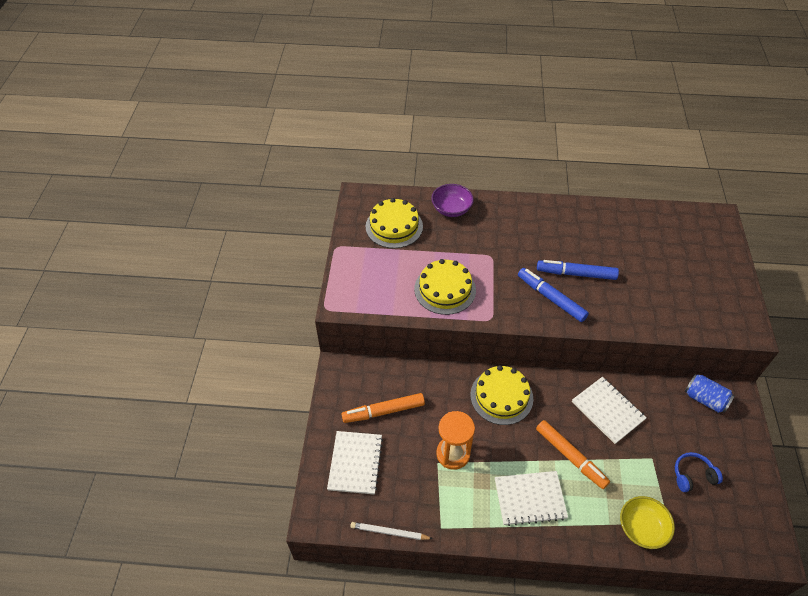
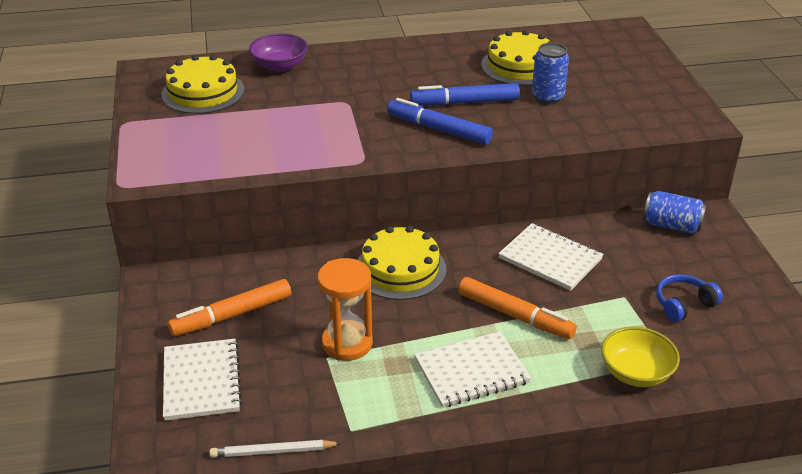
camera: 15 degrees left, 15 degrees down
(445, 289) = (290, 142): yellow cake -> yellow cake (520, 66)
(639, 280) = (547, 97): none -> blue can

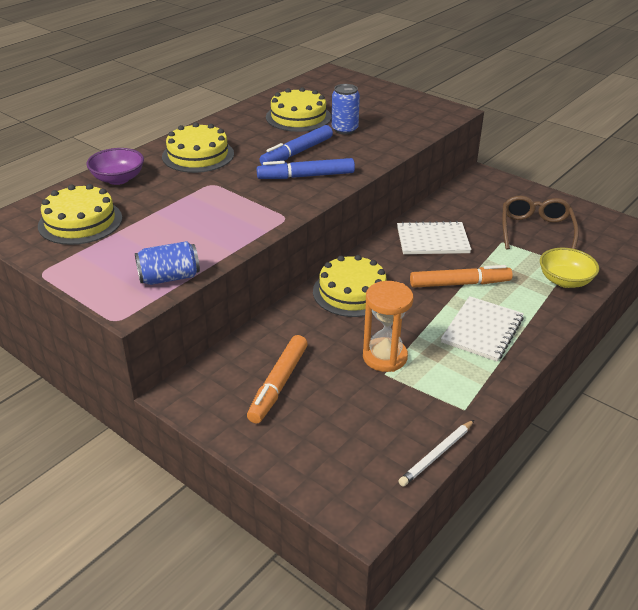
camera: 40 degrees left, 0 degrees up
(202, 381) = (321, 441): white notebook -> none
(373, 69) = (198, 155): none -> yellow cake
(671, 225) = (470, 190): blue can -> blue can (169, 278)
(683, 304) = (536, 231): blue headphones -> brown glasses

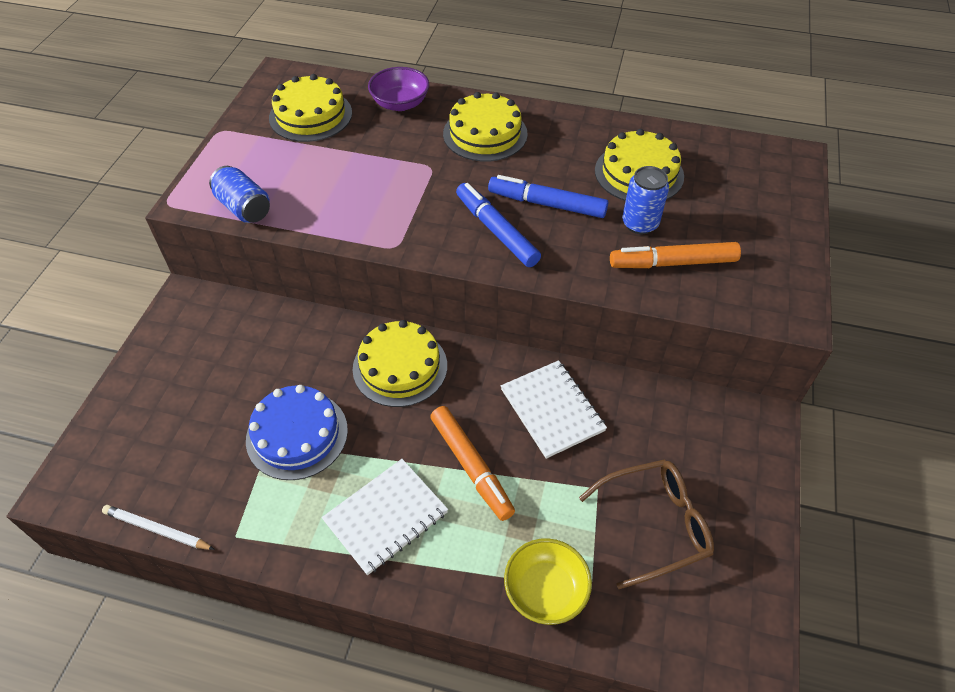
camera: 65 degrees right, 15 degrees up
(279, 384) = (223, 362): orange marker -> orange marker (673, 263)
(384, 357) = (297, 434): orange hourglass -> blue cake
(482, 330) = (386, 517): white notebook -> white notebook turned 45 degrees counterclockwise

